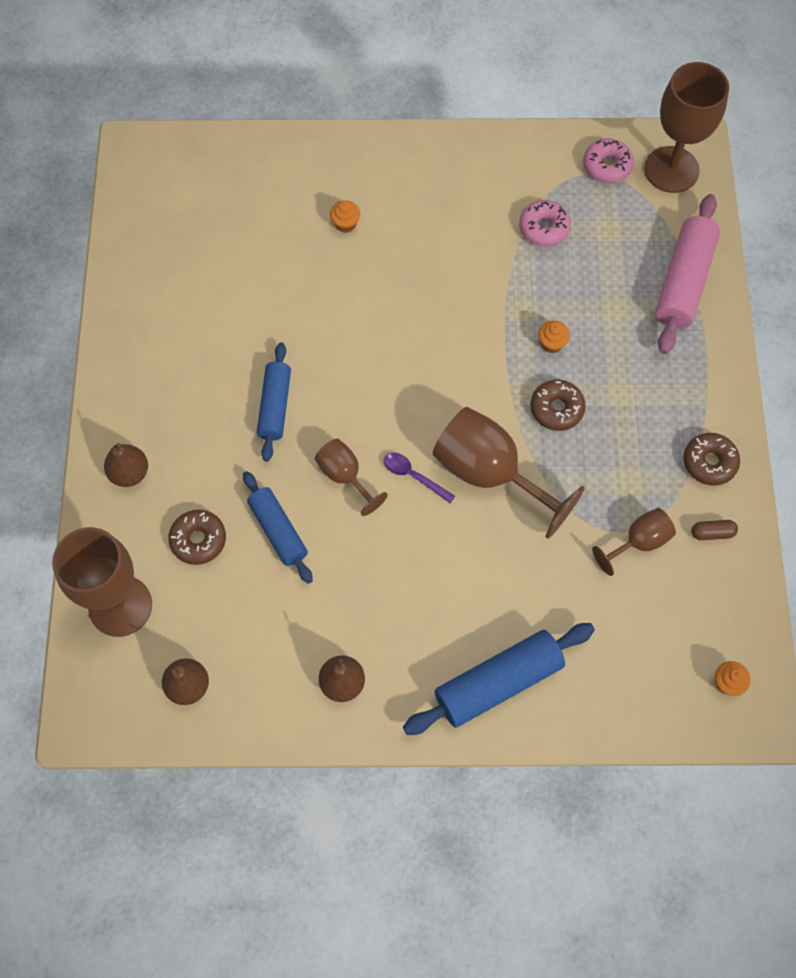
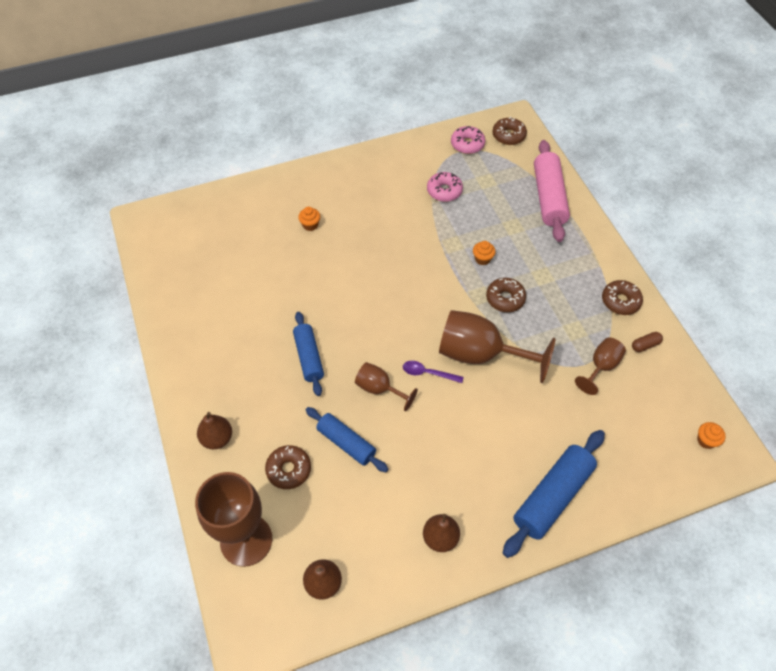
camera: 20 degrees left, 10 degrees down
(671, 169) = (508, 136): brown goblet -> brown donut

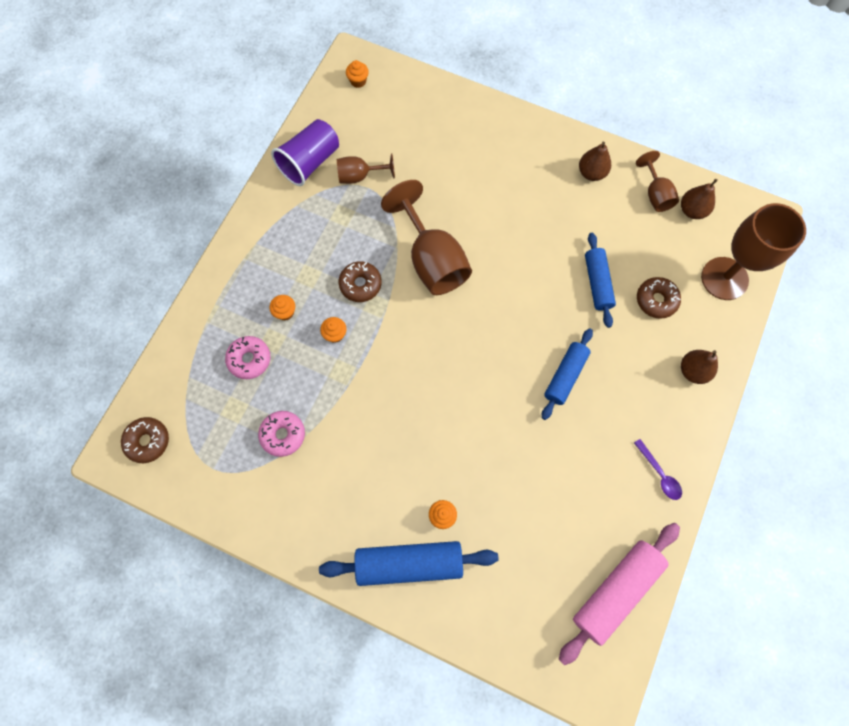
camera: 135 degrees left, 15 degrees up
(379, 389) = (534, 301): brown goblet -> brown goblet (655, 194)
(428, 373) = (486, 280): purple spoon -> purple spoon (659, 474)
(467, 144) = (196, 470): pink donut -> pink donut (249, 359)
(527, 245) = (285, 312): none -> orange cupcake
(548, 197) = (207, 339): pink rolling pin -> pink rolling pin (615, 591)
(552, 496) = (494, 135): blue rolling pin -> blue rolling pin (409, 563)
(620, 301) = (281, 204): brown donut -> none
(645, 345) = (310, 162): brown capsule -> purple cup

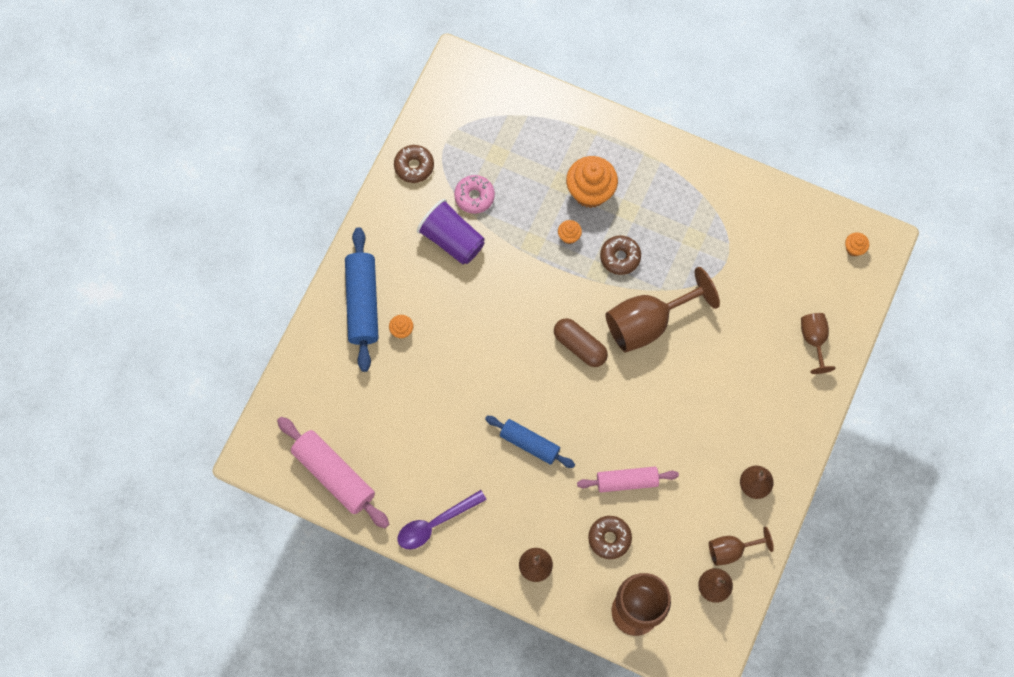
camera: 90 degrees right, 0 degrees up
(148, 441) = (469, 89): brown donut -> brown donut (414, 166)
(249, 359) = (544, 164): pink donut -> none
(285, 312) = (590, 192): orange cupcake -> orange cupcake, size x2.14
(310, 162) = (752, 205): purple cup -> purple cup (452, 239)
(360, 176) = (738, 253): brown goblet -> brown goblet (813, 340)
(458, 325) = (579, 346): none -> brown capsule
(597, 283) = (627, 481): blue rolling pin -> pink rolling pin
(659, 474) = (435, 523): purple spoon -> purple spoon, size x1.55

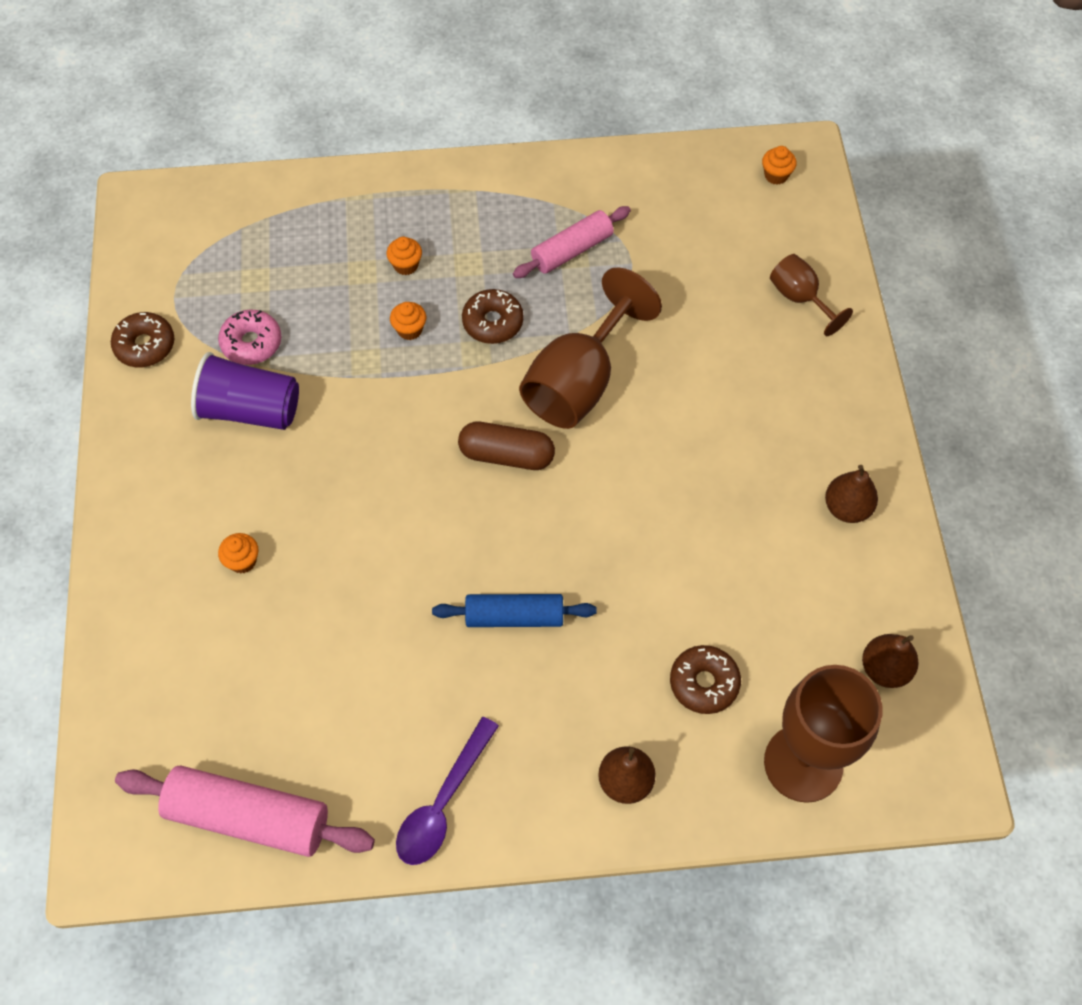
camera: 30 degrees left, 10 degrees down
(362, 303) = (164, 554): blue rolling pin -> none
(590, 192) = (406, 265): orange cupcake -> orange cupcake, size x0.47
(627, 481) = (679, 594): pink rolling pin -> pink rolling pin (572, 250)
(731, 550) = (875, 606): brown goblet -> none

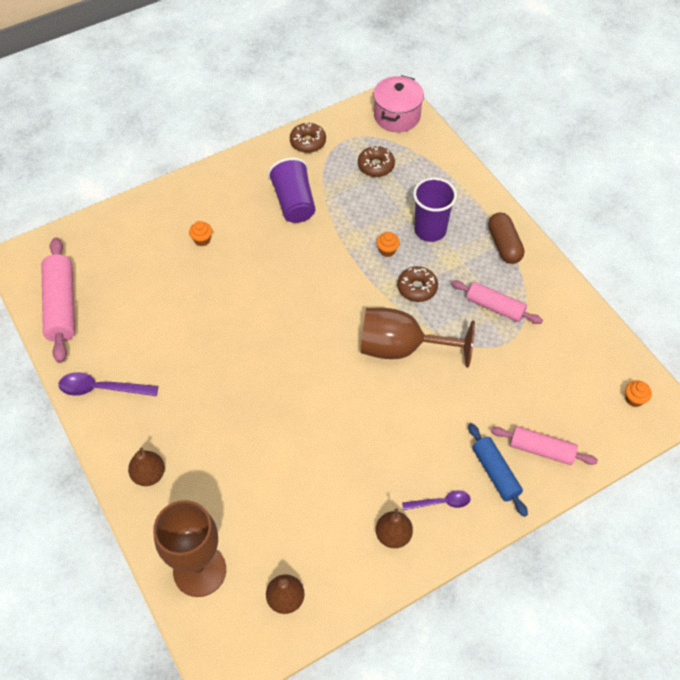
camera: 65 degrees right, 5 degrees down
(175, 214) = (397, 116): none -> pink pot
(251, 343) = (336, 184): pink donut -> none
(406, 265) = (430, 230): orange cupcake -> purple cup
(506, 455) = (330, 331): brown capsule -> brown capsule (504, 245)
(514, 616) = (227, 378): blue rolling pin -> blue rolling pin (495, 473)
(704, 683) = (229, 494): brown donut -> brown donut (376, 166)
(800, 298) = (541, 450): brown goblet -> pink rolling pin
(824, 436) = (441, 502): none -> purple spoon

